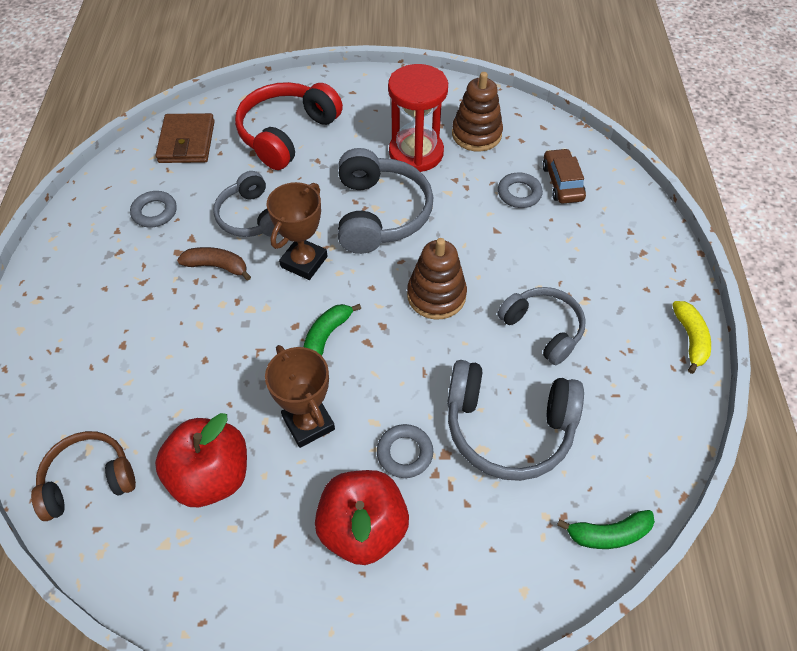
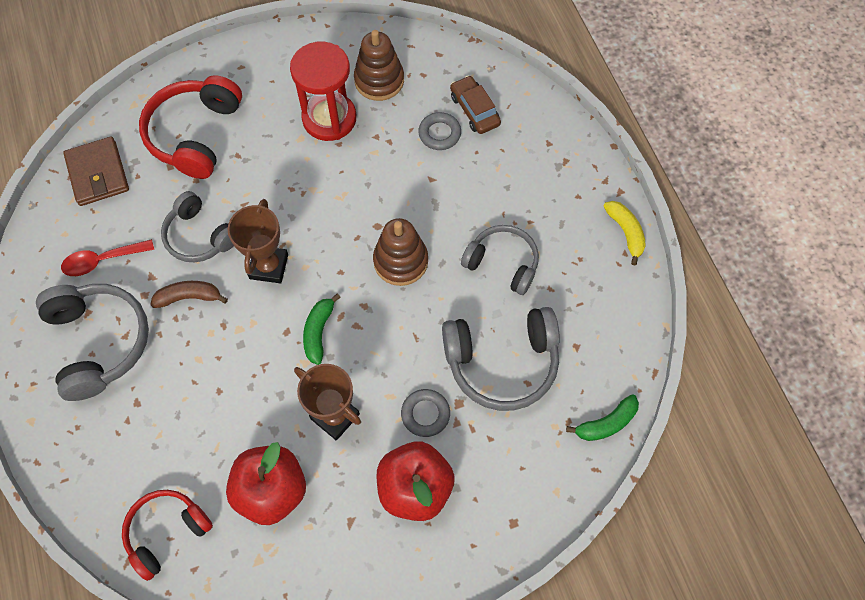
camera: 20 degrees left, 10 degrees up
(88, 480) = (167, 532): brown headphones -> red headphones
(154, 212) = (102, 260): grey ring -> red spoon
(379, 213) = (319, 195): grey headphones -> grey headphones (98, 342)

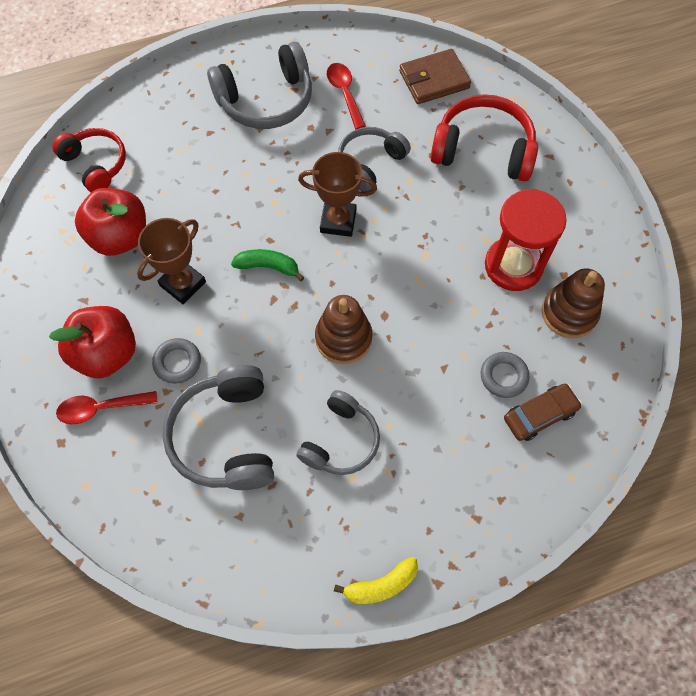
camera: 90 degrees right, 0 degrees up
(189, 297) = (307, 161): brown banana -> none
(476, 486) = (101, 408): none -> red spoon
(606, 423) = (150, 543): green banana -> none

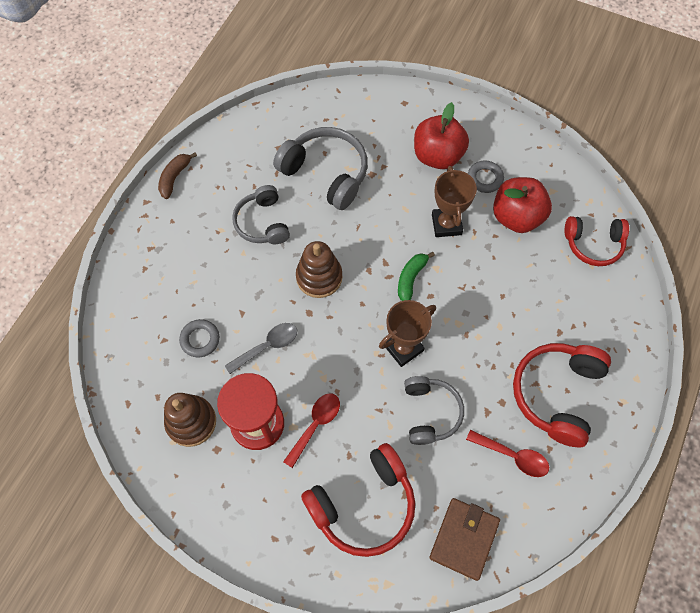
camera: 135 degrees right, 0 degrees up
(101, 408) = (405, 131): red spoon -> red spoon (315, 425)
(177, 362) = (395, 184): grey ring -> grey ring (485, 179)
(266, 100) = (557, 394): grey headphones -> red headphones
(268, 267) = (411, 278): green banana -> green banana turned 150 degrees clockwise
(381, 585) = (175, 178): yellow banana -> brown banana
(448, 318) = (267, 346): none -> grey spoon
(540, 415) = (158, 335): brown car -> none

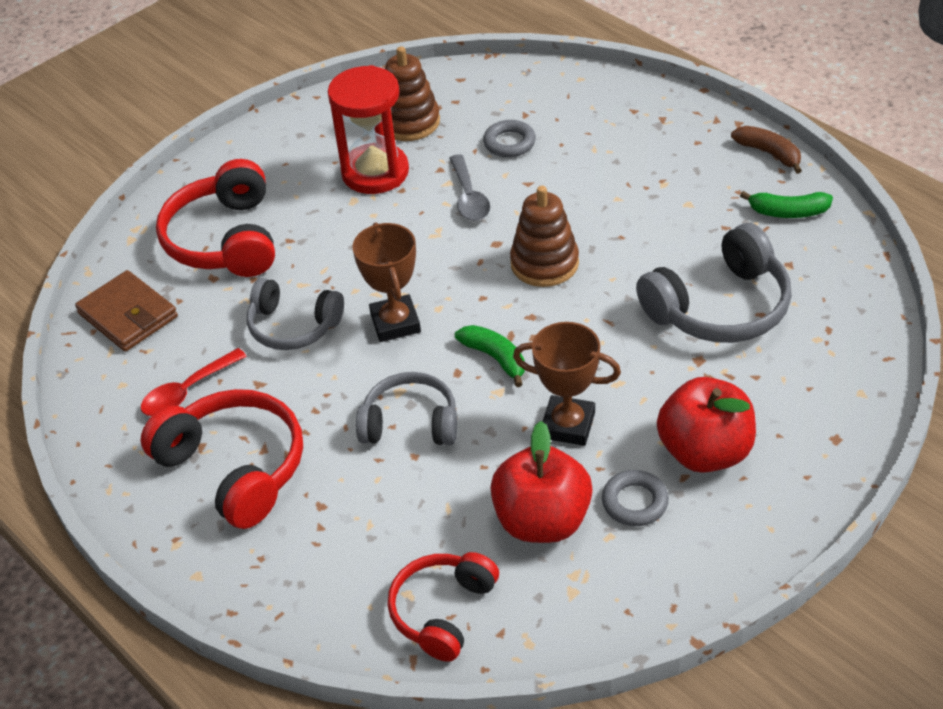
camera: 115 degrees right, 20 degrees down
(230, 156) = (788, 212): none -> green banana
(263, 223) = (658, 225): grey headphones -> grey headphones (410, 423)
(315, 425) = (343, 219): red spoon -> none

